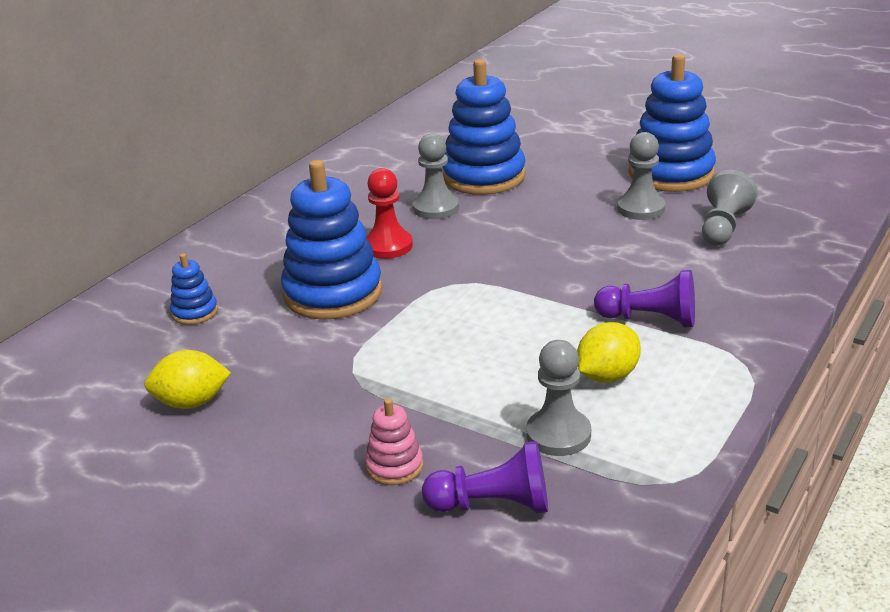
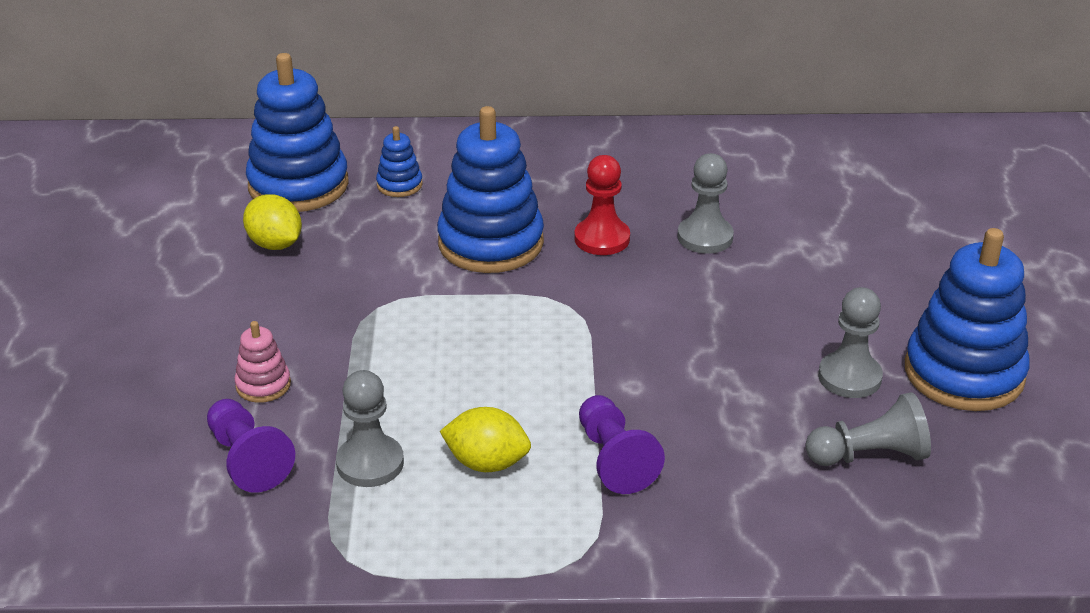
camera: 55 degrees right, 5 degrees up
(484, 177) = (806, 241): blue stacking toy -> blue stacking toy (298, 185)

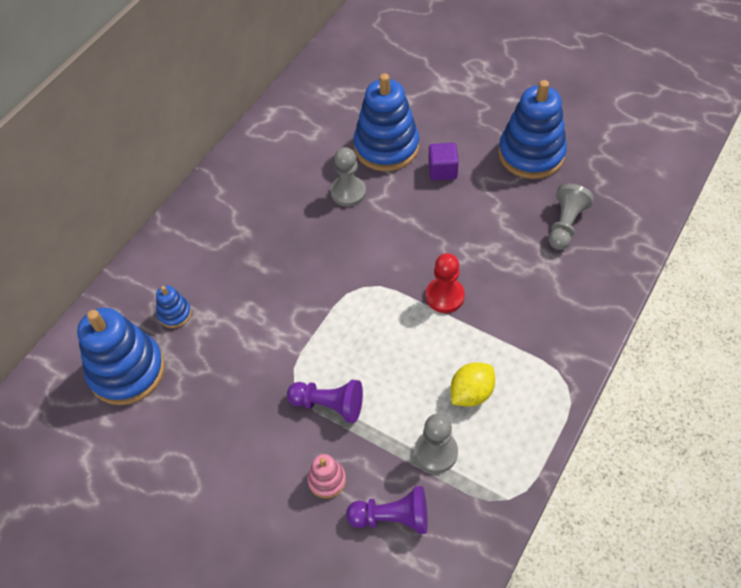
camera: 55 degrees left, 20 degrees up
(275, 244) = (184, 413): yellow lemon -> none
(491, 243) = (275, 295): blue stacking toy -> blue stacking toy (386, 147)
(602, 239) = (313, 239): red pawn -> red pawn (444, 296)
(614, 459) = (504, 332): purple pawn -> purple pawn (329, 405)
(833, 301) = (442, 170): none -> purple cube
(849, 377) = (505, 199): grey pawn -> none

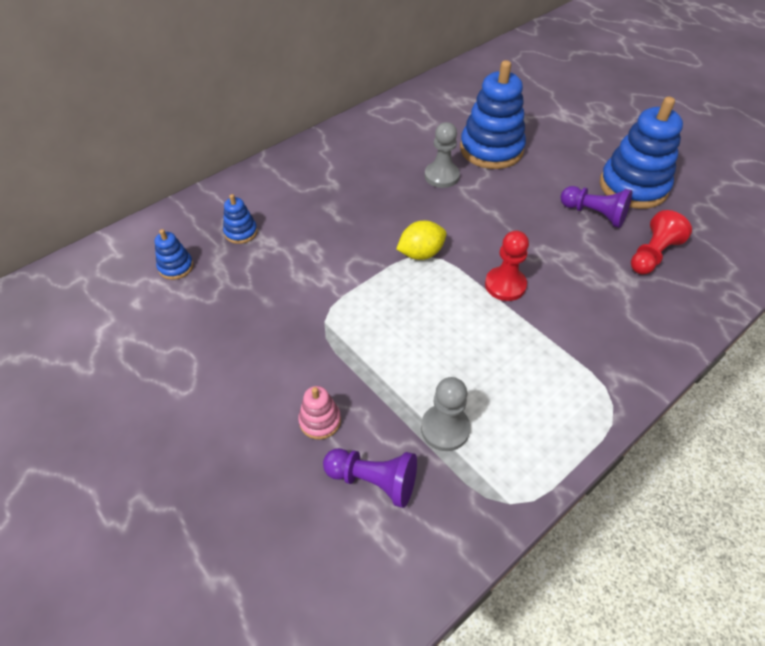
camera: 15 degrees right, 5 degrees down
(127, 371) = (176, 267): blue stacking toy -> blue stacking toy, size x0.46
(329, 405) = (351, 350): purple pawn -> purple pawn (594, 214)
(442, 170) = (539, 180): purple cube -> none
(471, 393) = (503, 382): yellow lemon -> yellow lemon (421, 253)
(565, 225) = (652, 254): grey pawn -> red pawn

